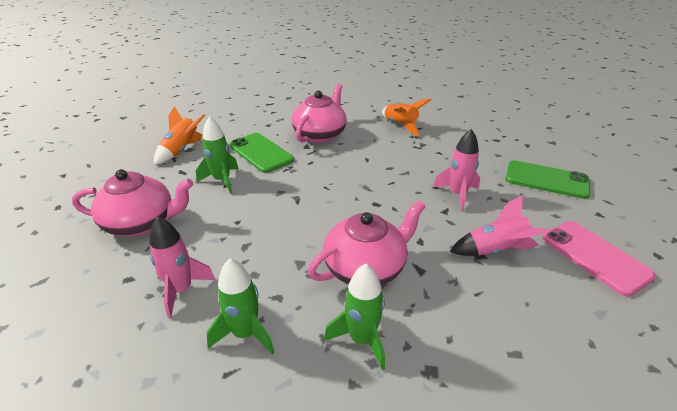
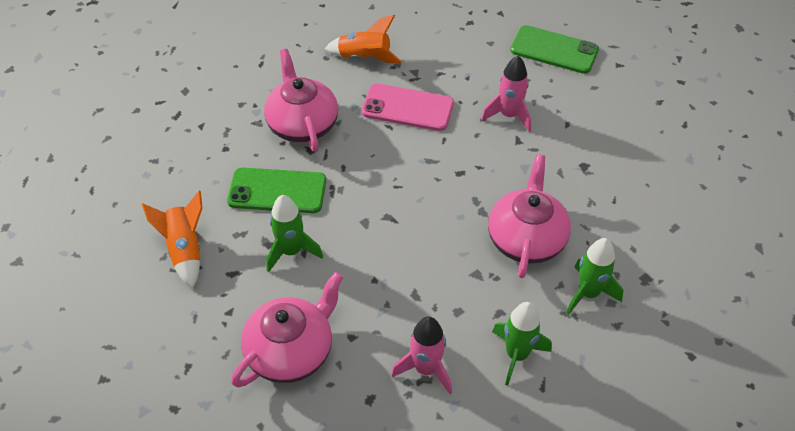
camera: 45 degrees left, 15 degrees up
(496, 250) = (589, 153): pink rocket -> none
(546, 180) = (554, 50): green phone -> green phone turned 45 degrees clockwise
(595, 256) = (649, 111): pink phone -> pink phone (407, 108)

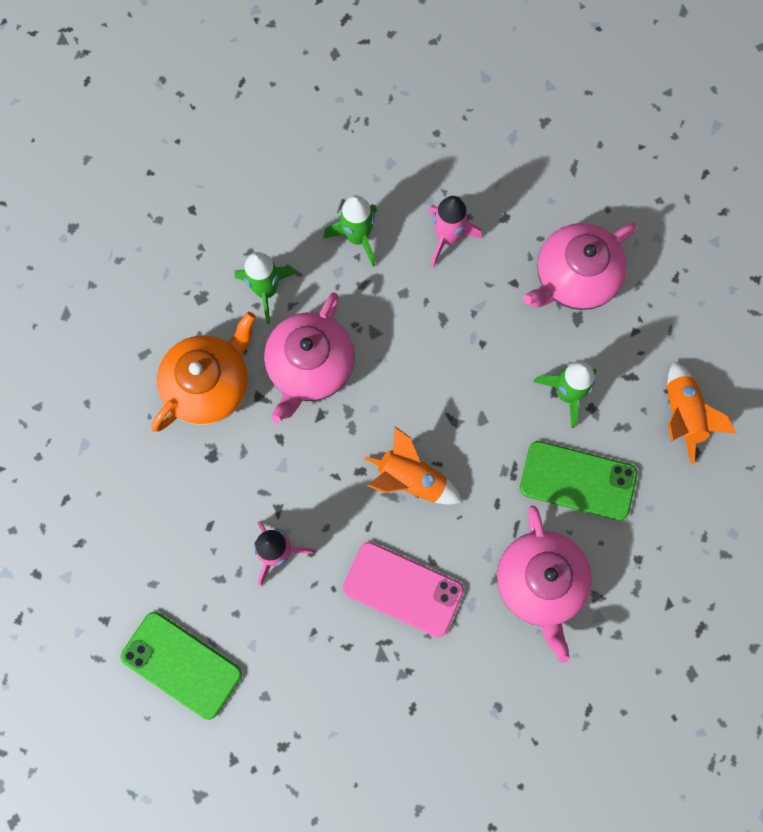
camera: 170 degrees left, 25 degrees up
(364, 58) = (445, 696): orange rocket -> orange rocket (411, 479)
(608, 213) = (209, 384): none -> orange teapot

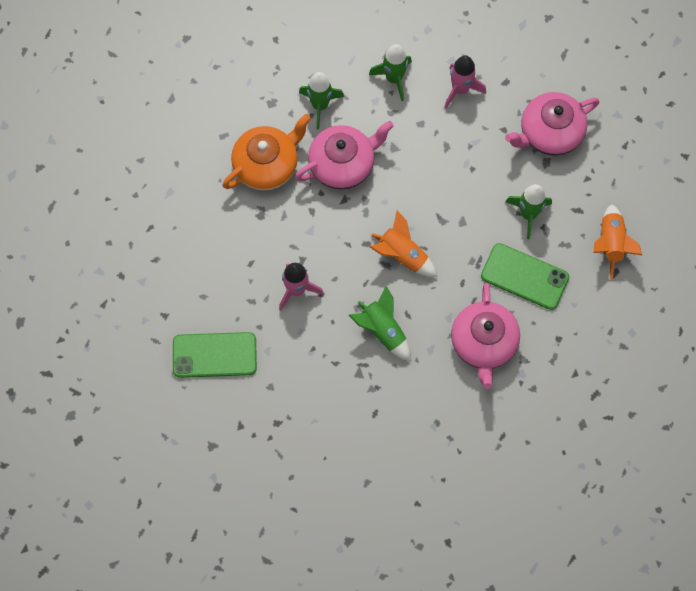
camera: 10 degrees right, 5 degrees down
(181, 665) = (214, 355): green phone -> green phone turned 45 degrees counterclockwise
(310, 366) = (343, 164): pink teapot -> pink teapot turned 150 degrees counterclockwise
(403, 589) = (383, 330): pink phone -> green rocket

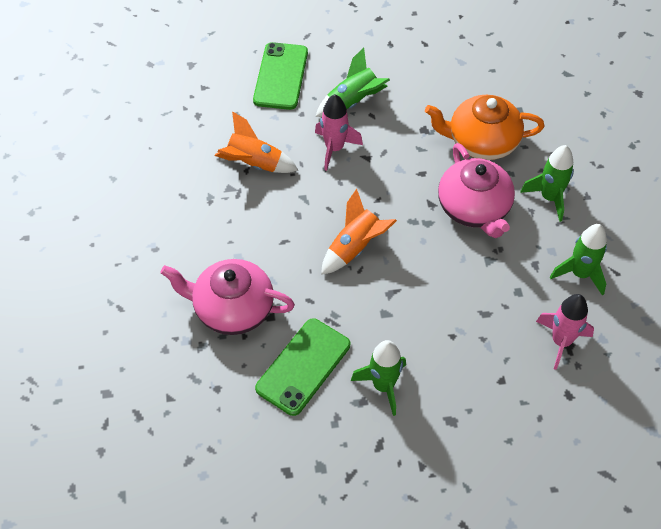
camera: 100 degrees right, 15 degrees down
(267, 165) = (481, 142): orange teapot -> orange teapot turned 120 degrees clockwise
(383, 330) = (271, 216): green rocket -> green rocket (353, 102)
(549, 133) = (491, 433): pink teapot -> none
(611, 243) = (326, 475): orange rocket -> orange rocket (254, 164)

